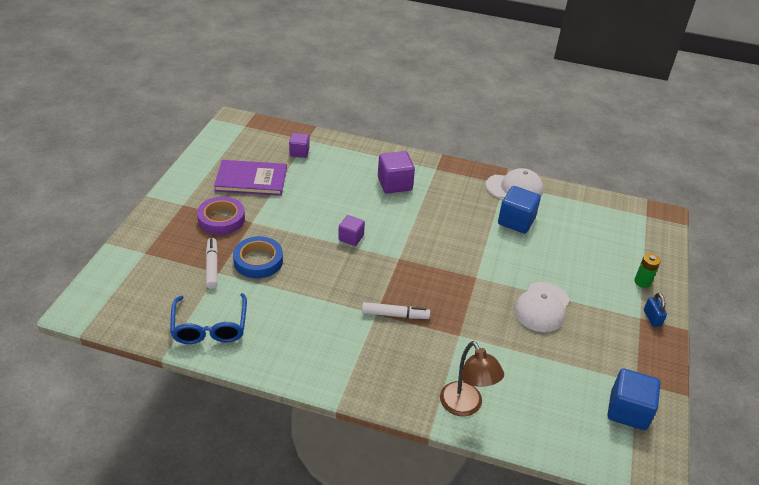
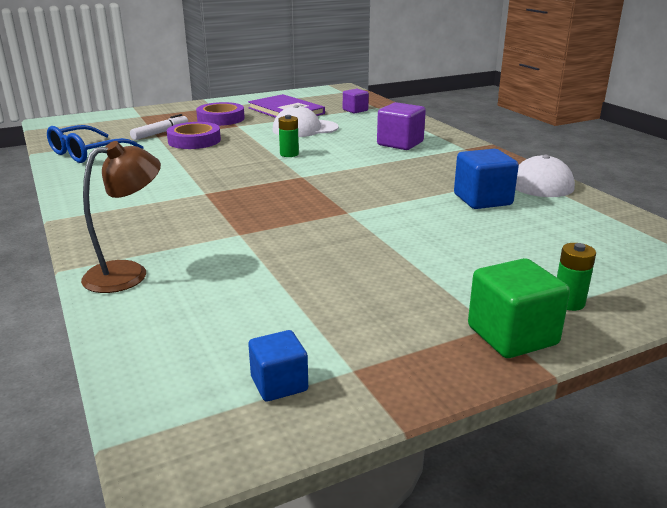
camera: 50 degrees right, 15 degrees down
(258, 261) = (194, 140): blue tape -> purple tape
(351, 238) = (289, 154): purple cube -> green battery
(394, 315) = (217, 199): white marker -> none
(465, 406) = (128, 273): brown lamp -> brown lamp turned 150 degrees counterclockwise
(542, 307) = (371, 258): white cap -> white cap (305, 129)
(628, 411) = (279, 384): blue cube -> blue cube, size x0.62
(652, 318) = (512, 335): blue padlock -> green cube

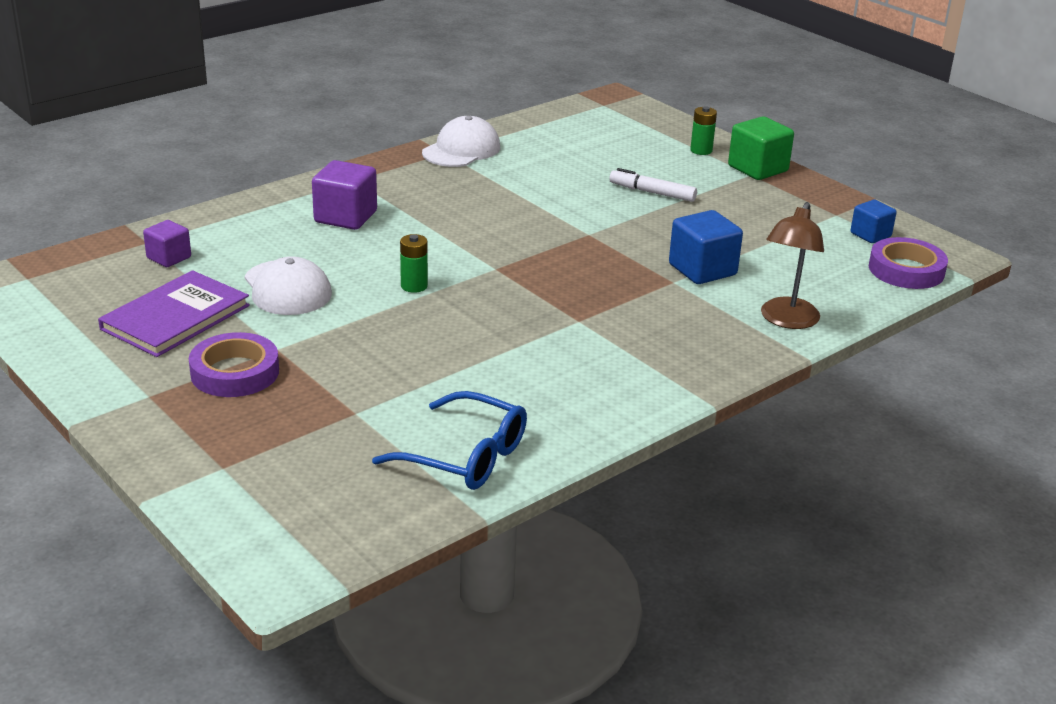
camera: 105 degrees left, 5 degrees up
(128, 273) = (786, 320): brown lamp -> brown lamp turned 105 degrees counterclockwise
(160, 133) = (335, 414): white marker -> white marker (652, 193)
(194, 140) = (371, 372): purple tape -> purple tape (906, 270)
(482, 200) = (522, 173): blue cube -> blue cube (702, 270)

